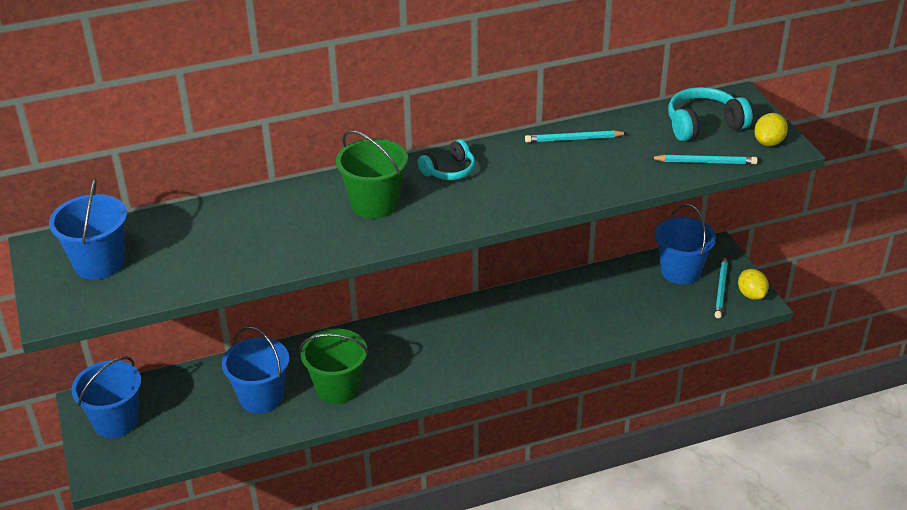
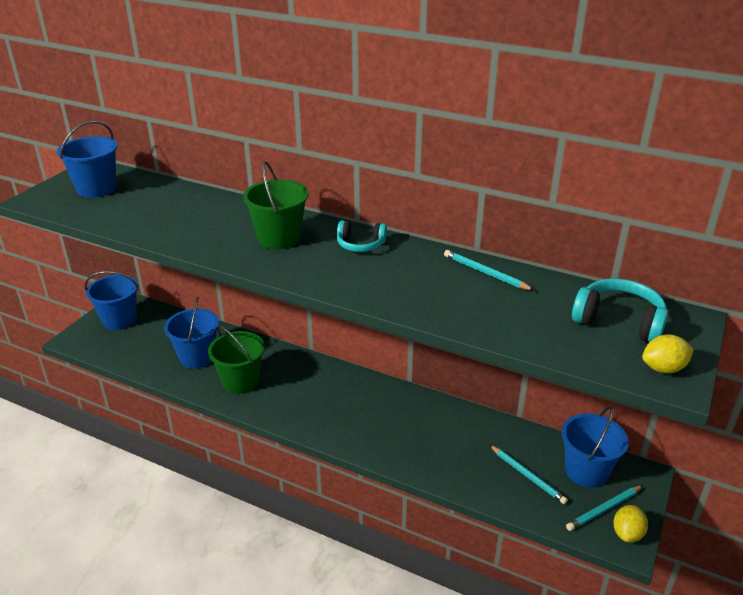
camera: 45 degrees right, 5 degrees down
(705, 162) = (570, 349): turquoise pencil -> turquoise pencil (527, 476)

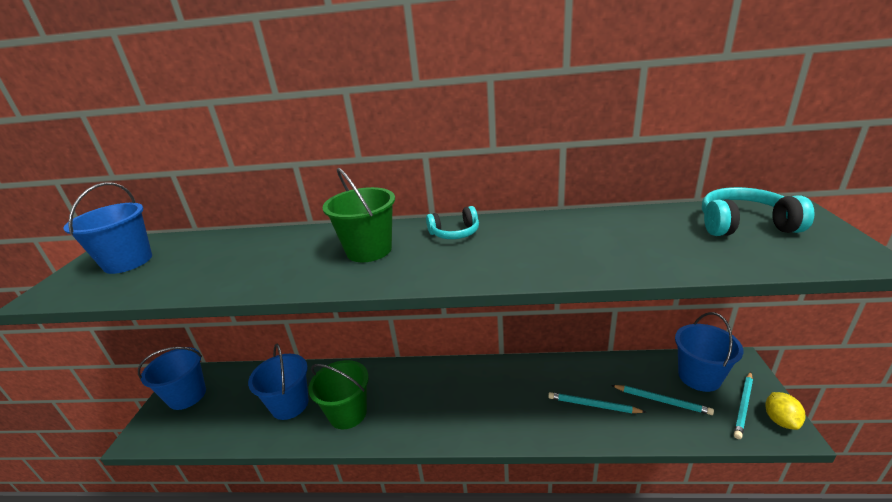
camera: 20 degrees left, 5 degrees down
(485, 273) = (590, 222): turquoise pencil -> turquoise pencil (593, 405)
(663, 368) = (836, 249): yellow lemon -> none

